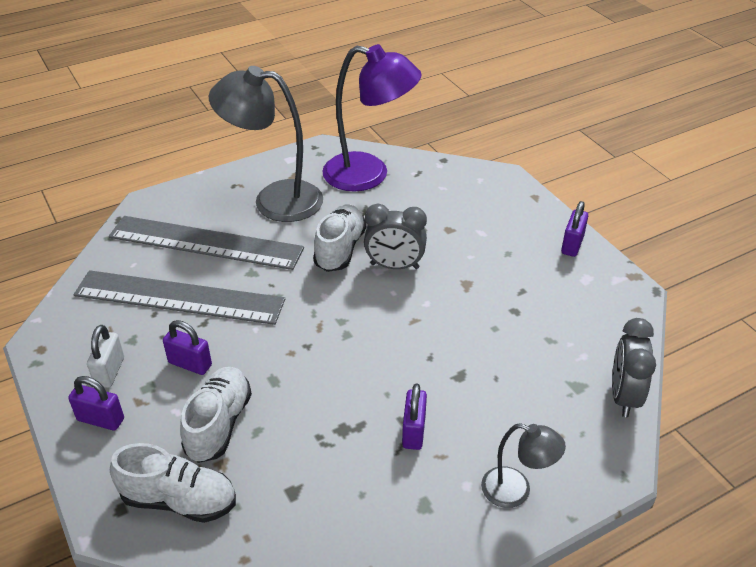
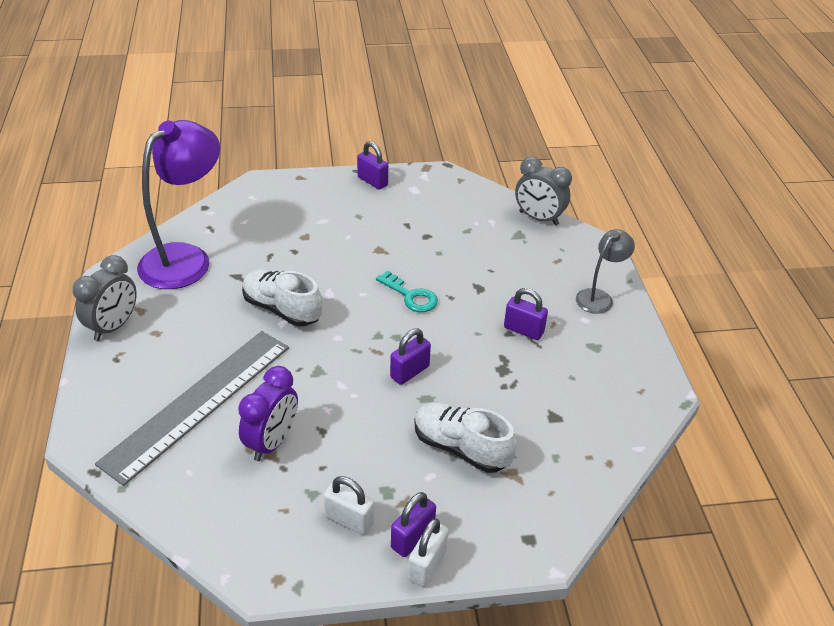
camera: 70 degrees left, 0 degrees up
(73, 438) = (427, 565): none -> white padlock
(179, 297) = (272, 442): grey ruler -> purple clock
(179, 500) = (535, 493): white shoe -> none
(190, 364) = (373, 453): purple padlock -> purple padlock (409, 372)
(274, 200) = (169, 334): grey lamp -> none
(394, 266) = (329, 282): grey clock -> grey clock (113, 327)
(411, 326) = (410, 296): none -> turquoise key

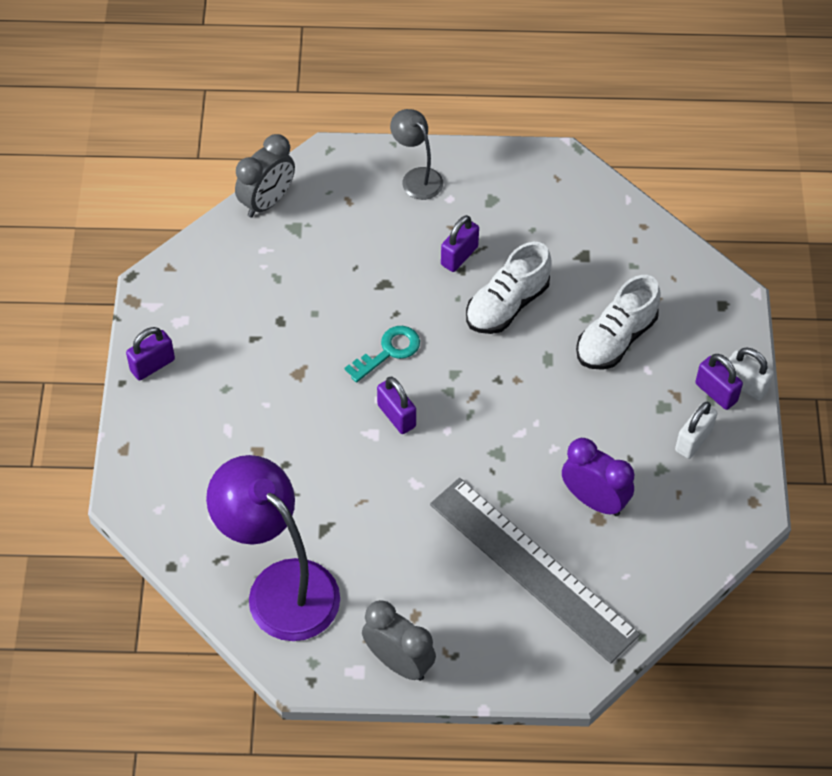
camera: 80 degrees left, 15 degrees up
(282, 309) = (393, 482): white shoe -> white shoe (507, 305)
(409, 372) = (509, 368): purple padlock -> purple padlock (396, 416)

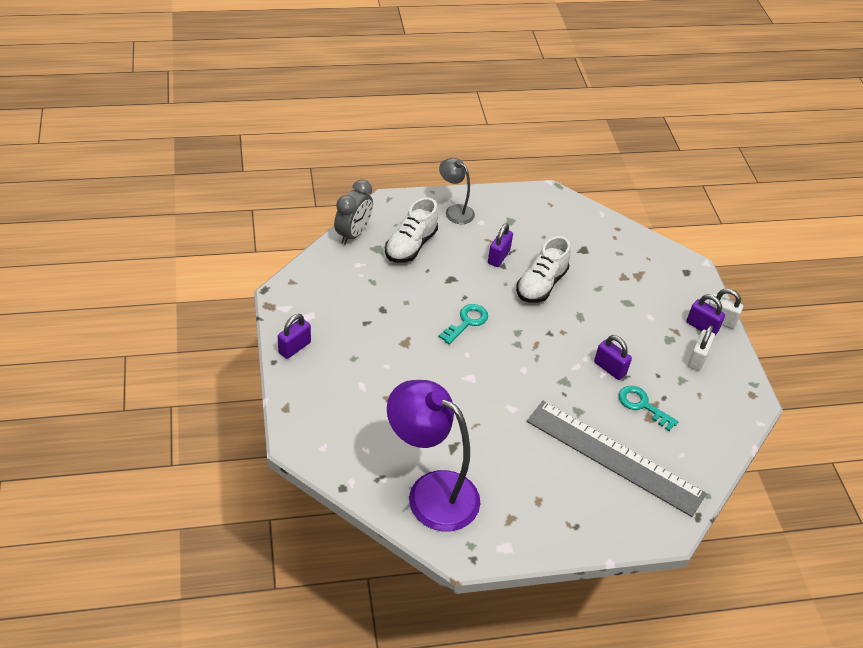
camera: 15 degrees left, 10 degrees down
(396, 416) = (484, 364): purple padlock -> purple padlock (609, 368)
(398, 662) = (536, 536): grey clock -> none
(594, 500) = (642, 405): purple clock -> turquoise key
(616, 339) = (622, 299): white shoe -> white shoe (411, 245)

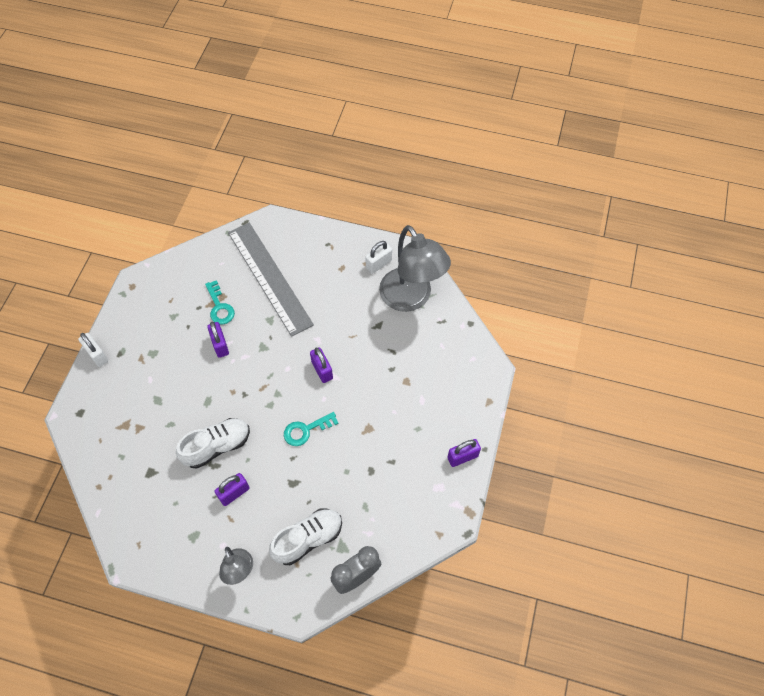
camera: 150 degrees left, 15 degrees up
(430, 492) = (411, 298): purple lamp -> grey lamp
(697, 359) = (146, 328): white padlock -> white padlock (378, 264)
(702, 327) = (117, 354): purple padlock -> purple padlock (322, 370)

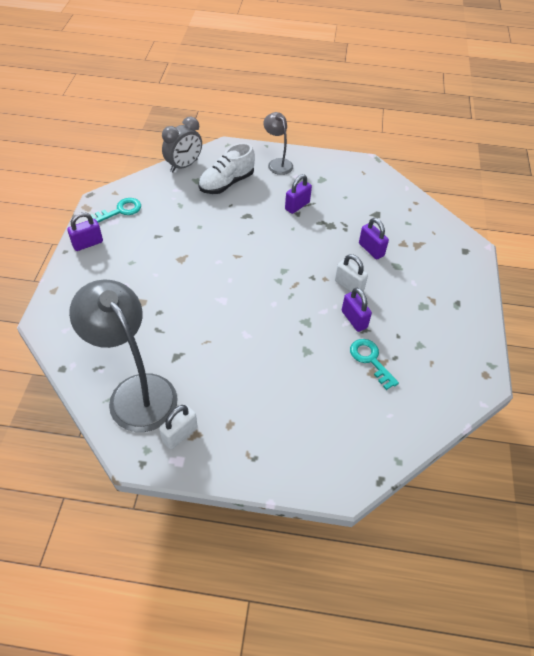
camera: 170 degrees right, 10 degrees down
(97, 355) = (480, 299): white padlock -> white padlock (349, 285)
(217, 446) = (324, 235): white shoe -> none
(269, 278) = (321, 401): grey ruler -> none
(306, 430) = (242, 253): turquoise key -> turquoise key (120, 211)
(322, 370) = (236, 304): purple padlock -> purple padlock (371, 249)

